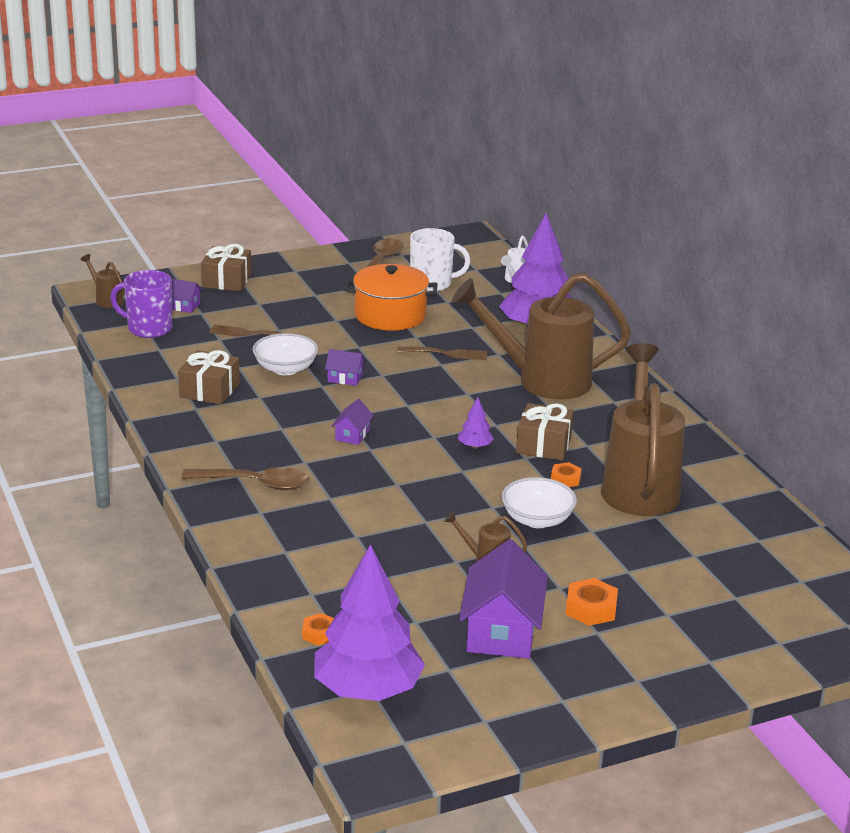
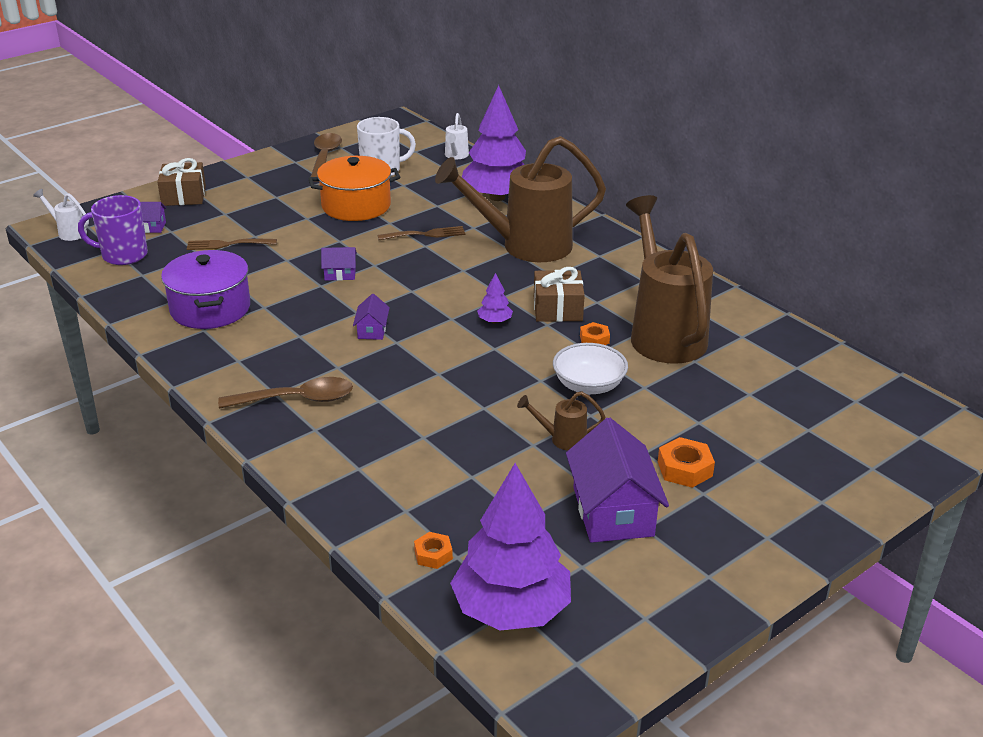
camera: 15 degrees left, 5 degrees up
(106, 299) = (68, 232): brown watering can -> white watering can
(209, 390) = (210, 308): brown gift -> purple pot
(285, 369) = (278, 274): white bowl -> none

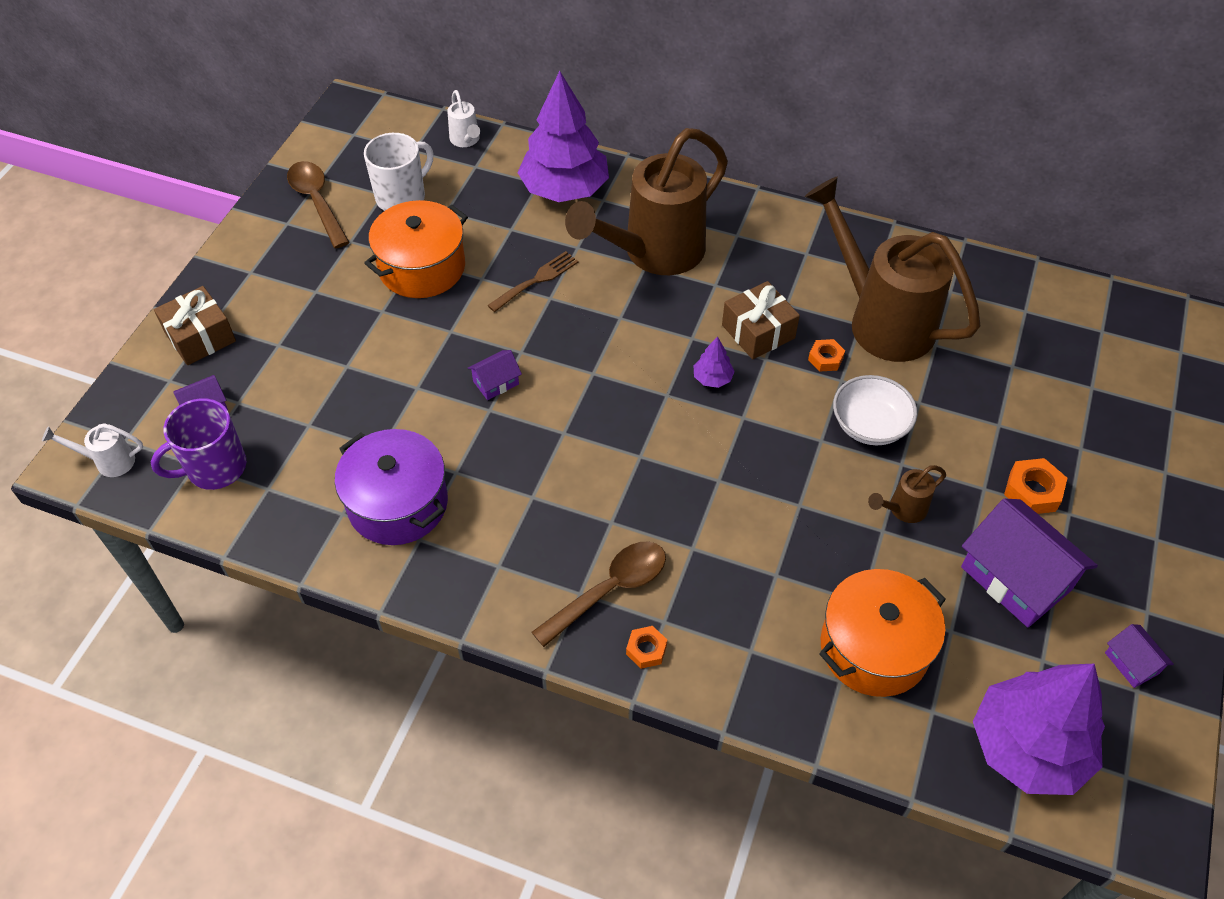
camera: 30 degrees left, 20 degrees up
(227, 244) = (327, 394): brown fork -> none
(372, 330) = (601, 451): purple house -> purple house (1131, 663)
(433, 554) = (910, 721): orange nut -> orange nut (646, 650)
(452, 503) = (874, 647): none -> orange pot

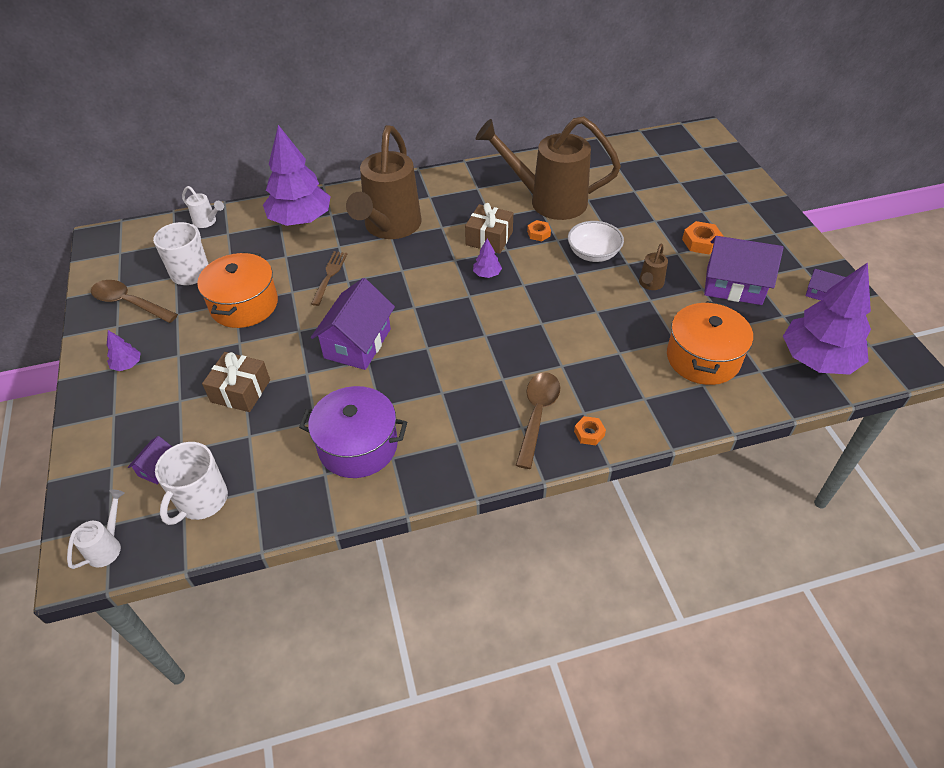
camera: 35 degrees left, 5 degrees down
(108, 461) = (108, 546): white watering can -> white watering can turned 150 degrees clockwise
(200, 337) = (111, 426): brown gift -> brown gift (240, 391)
(215, 468) = (201, 500): purple mug -> white mug
(263, 275) = (127, 365): none -> purple tree
(496, 383) = (357, 343): purple house -> purple house, size x2.11

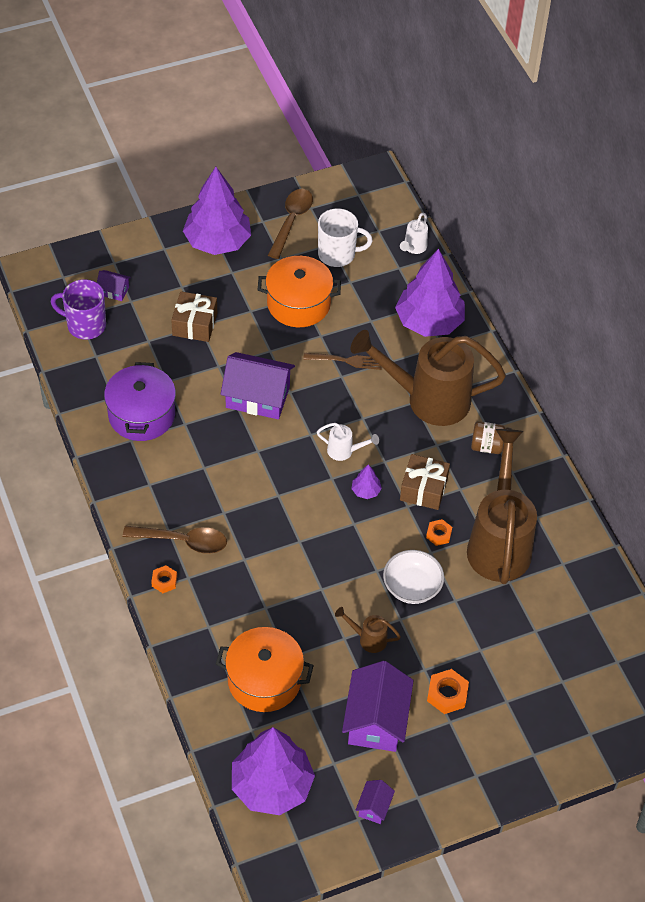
camera: 80 degrees right, 5 degrees up
(108, 546) = (45, 281): white watering can -> white watering can (345, 451)
(127, 365) = (217, 241): purple tree -> purple tree, size x2.48
(201, 500) = (85, 325): white mug -> purple mug
(449, 197) = (489, 446): none -> brown jar

